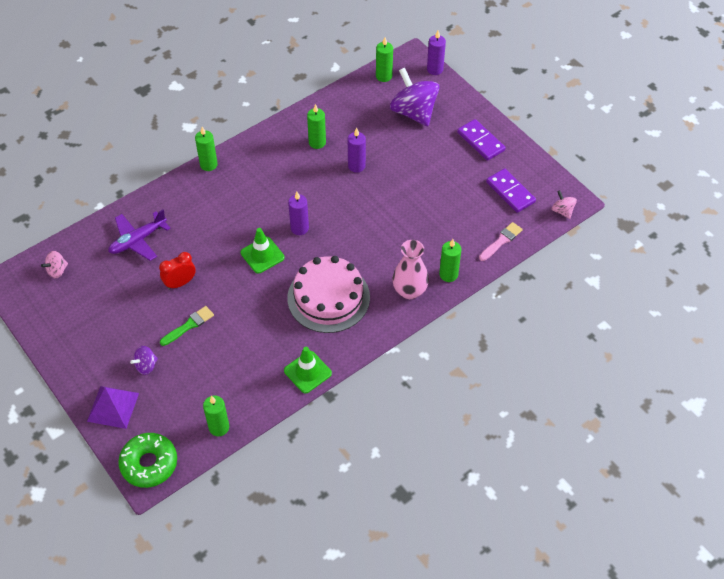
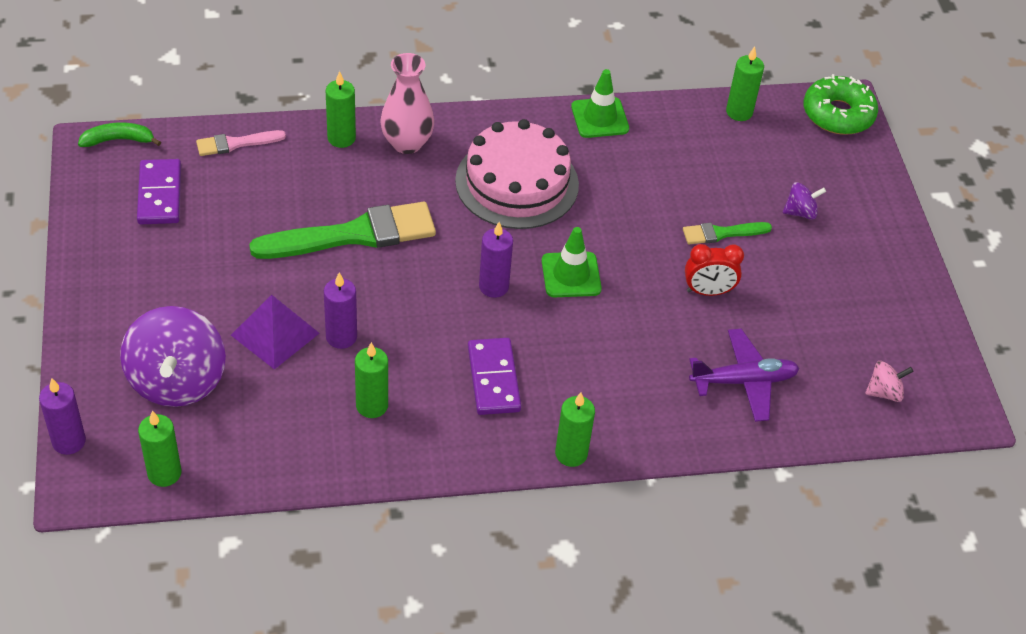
camera: 155 degrees left, 5 degrees down
(113, 407) = (861, 187): purple pyramid -> purple pyramid (275, 334)
(393, 220) = (354, 234): none -> green brush
(481, 141) = (124, 283): purple domino -> purple domino (493, 379)
(562, 211) = (119, 140): pink spinning top -> green banana

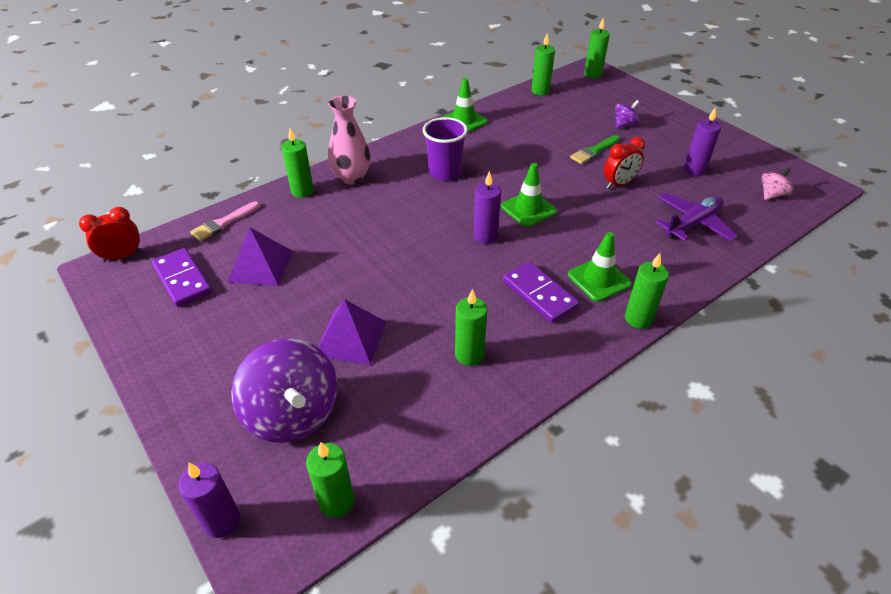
camera: 25 degrees left, 5 degrees down
(119, 140) = (122, 256): green banana -> red clock
(241, 214) = (260, 266): none -> purple pyramid
(341, 337) = (405, 316): purple candle -> purple candle (694, 170)
(354, 234) = (359, 245): green brush -> none
(517, 183) = (445, 172): pink cake -> purple cup
(571, 393) = (599, 279): none -> green traffic cone
(838, 114) = (593, 74): green donut -> green candle

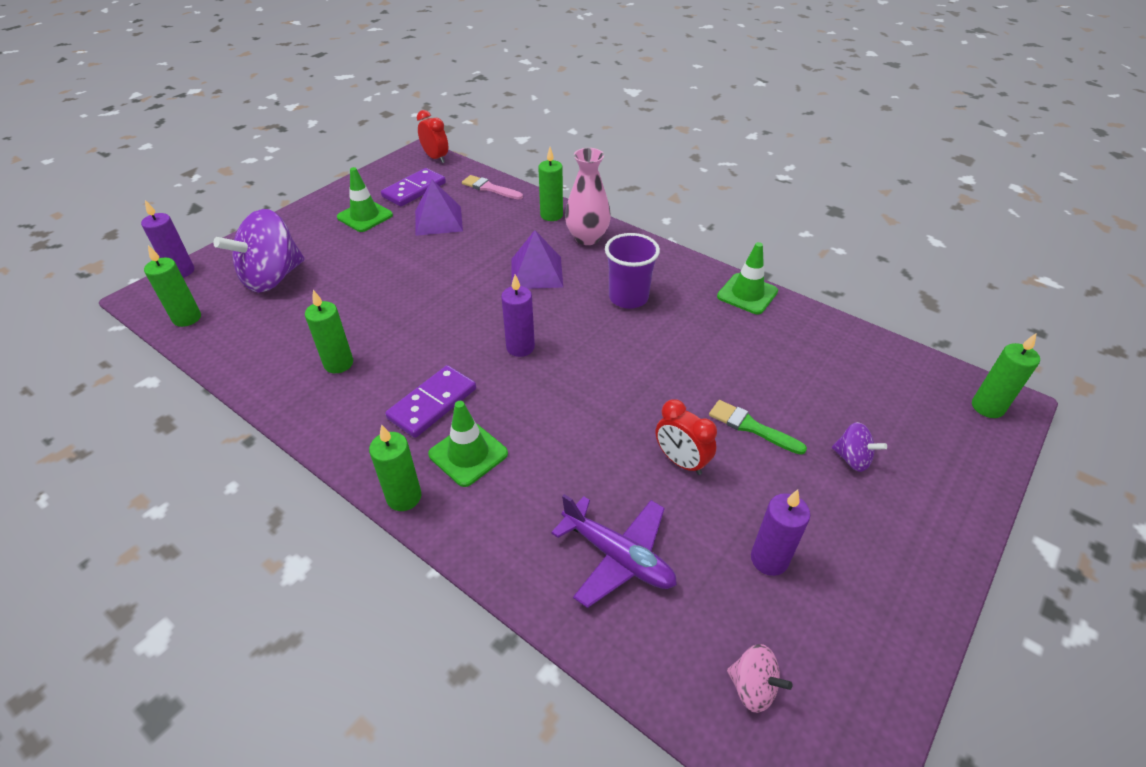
camera: 75 degrees right, 0 degrees up
(350, 338) = (355, 288): purple pyramid -> purple pyramid (536, 272)
(528, 209) = (585, 376): green traffic cone -> green traffic cone (365, 216)
(540, 91) = (880, 352): green candle -> none

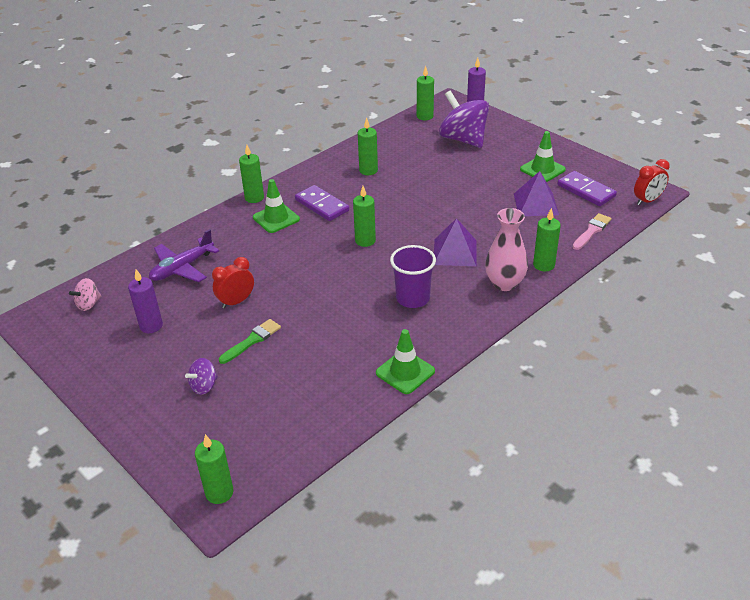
camera: 100 degrees right, 5 degrees down
(520, 347) = (365, 241): purple candle -> green candle

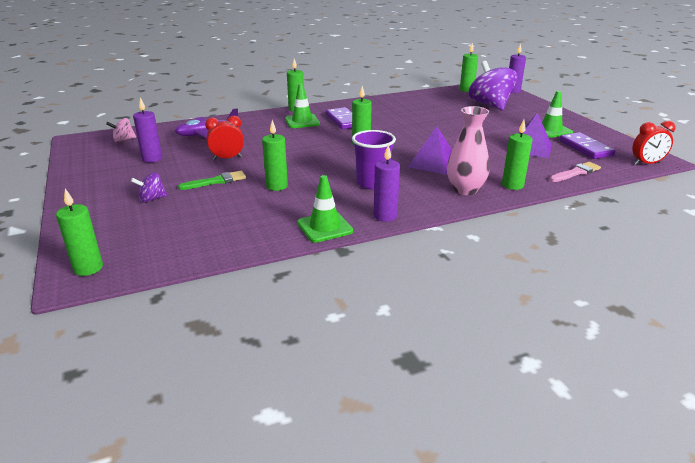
camera: 20 degrees right, 10 degrees down
(368, 170) = (397, 109): green candle -> green candle (277, 186)
(451, 341) = (385, 216): none -> purple candle

